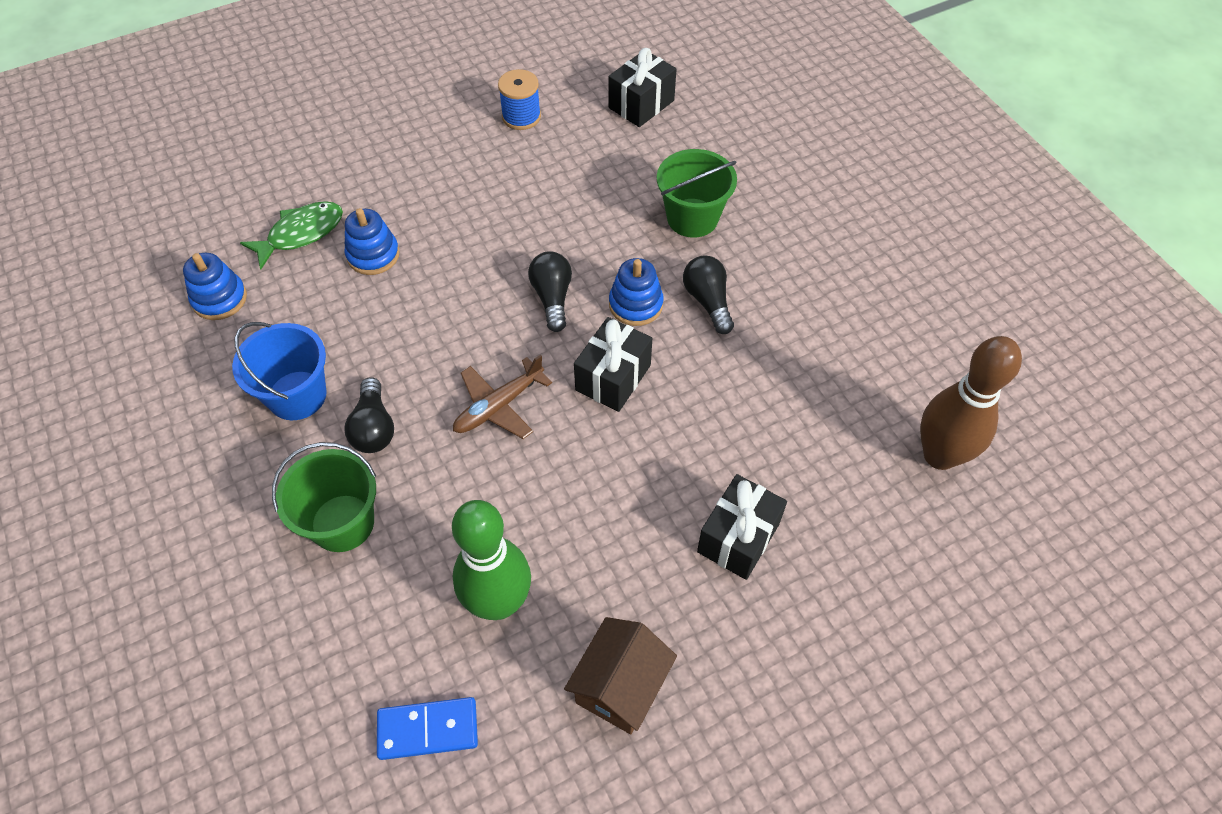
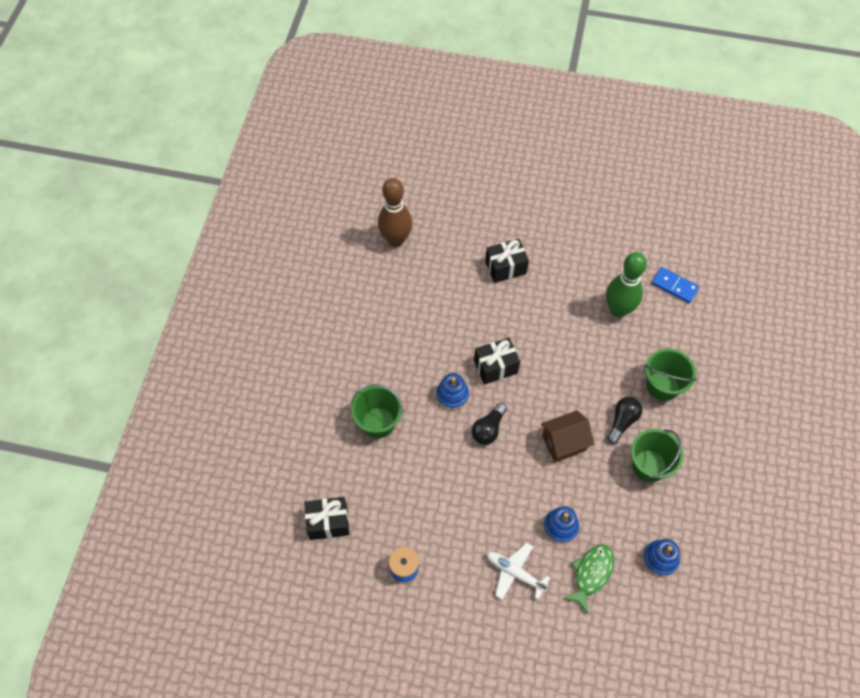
camera: 140 degrees left, 5 degrees up
(297, 395) = (649, 466): blue bucket -> green bucket
(301, 233) = (591, 574): green fish -> green fish turned 120 degrees clockwise
(395, 183) = (515, 573): none -> white plane
(499, 406) = (558, 391): brown plane -> none
(620, 686) = (594, 252): brown house -> brown house (564, 443)
(708, 301) = (417, 371): black light bulb -> none

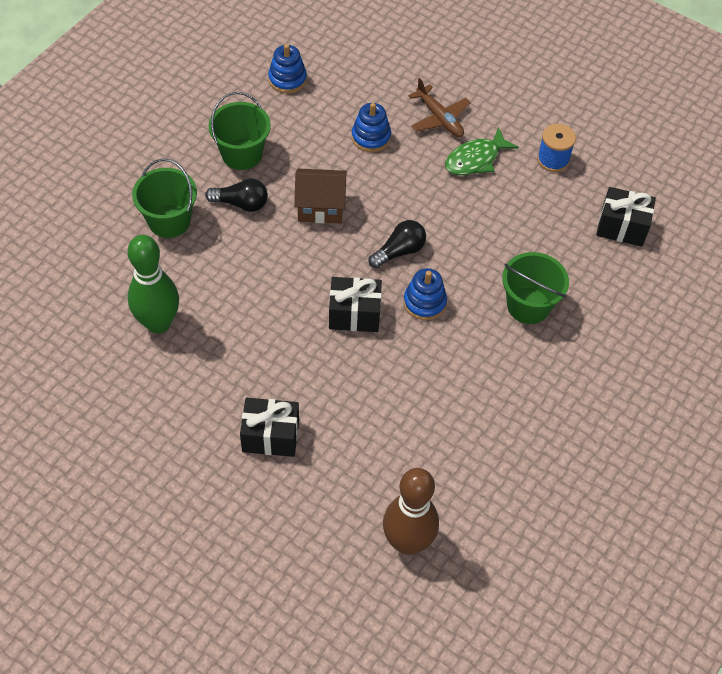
camera: 160 degrees left, 5 degrees down
(515, 573) = (439, 118): white plane -> brown plane
(591, 574) = (363, 91): green fish -> green fish (475, 159)
(622, 421) = (241, 203): black light bulb -> black light bulb turned 135 degrees counterclockwise
(674, 286) = (65, 324): blue domino -> none

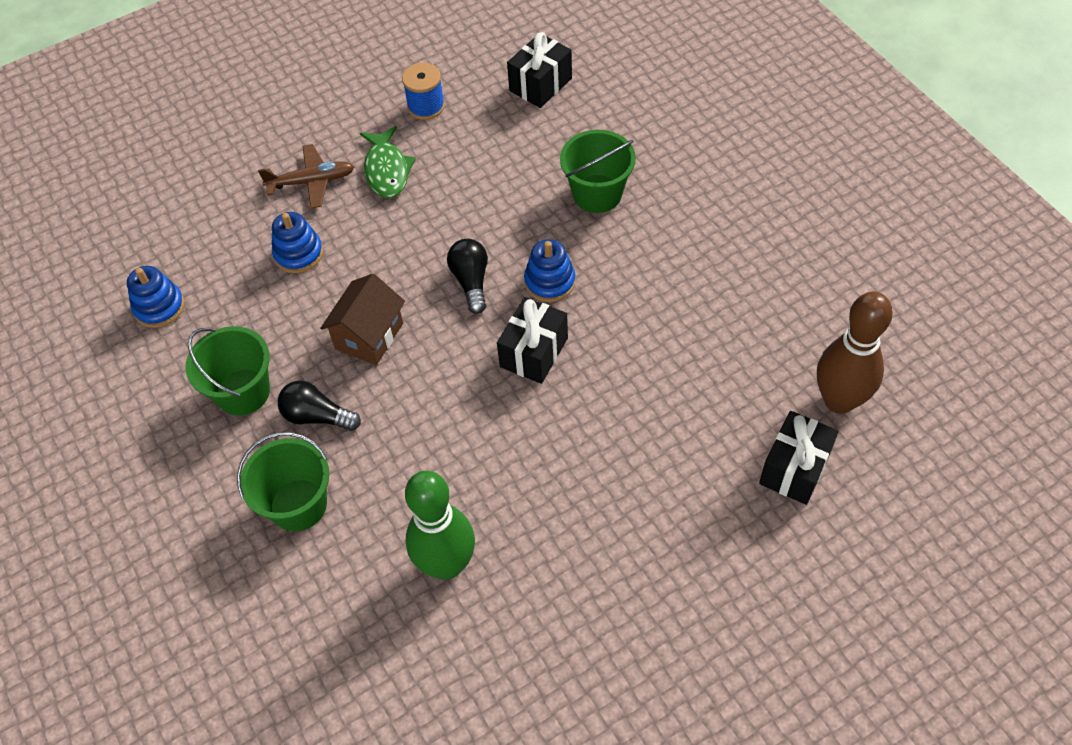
camera: 60 degrees left, 0 degrees up
(241, 203) = (317, 416): black light bulb -> black light bulb turned 105 degrees counterclockwise
(270, 436) = (658, 490): black gift -> black gift (794, 468)

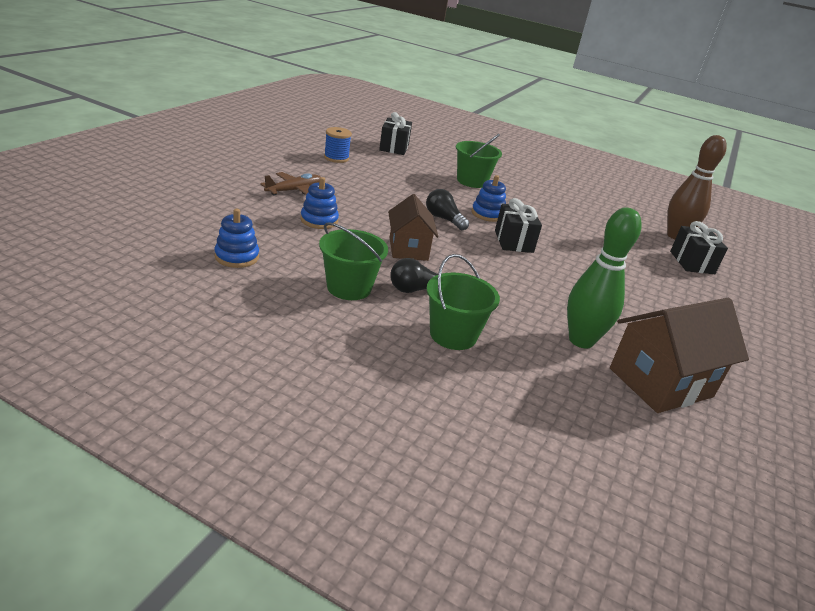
camera: 40 degrees left, 25 degrees down
(387, 170) = (340, 182): green fish -> none
(481, 664) = (661, 383): none -> brown house

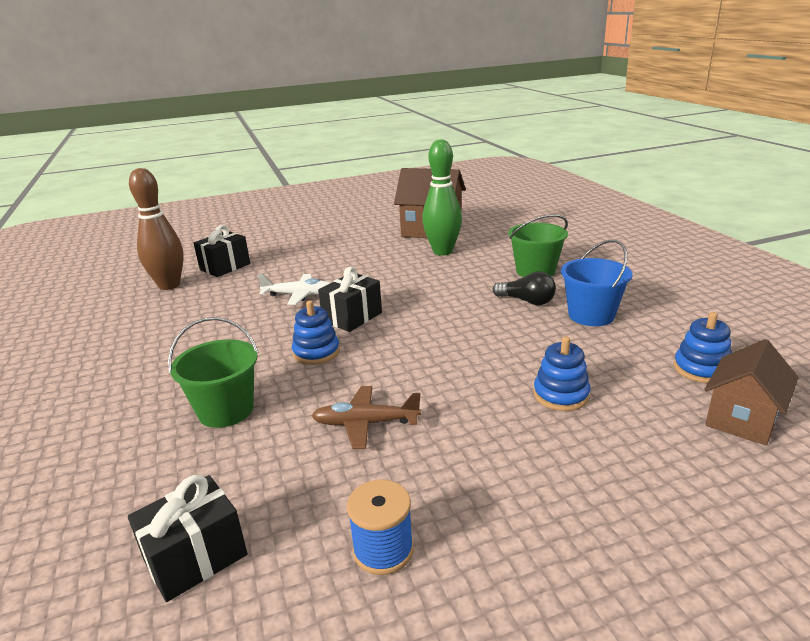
camera: 130 degrees left, 5 degrees down
(294, 190) = (558, 465): brown plane -> brown plane (366, 423)
(349, 287) = (591, 315): green bucket -> blue bucket
(408, 249) = (485, 335): brown house -> brown house (742, 419)
(443, 219) = (386, 359): black light bulb -> none
(583, 250) = (299, 295): none -> white plane

